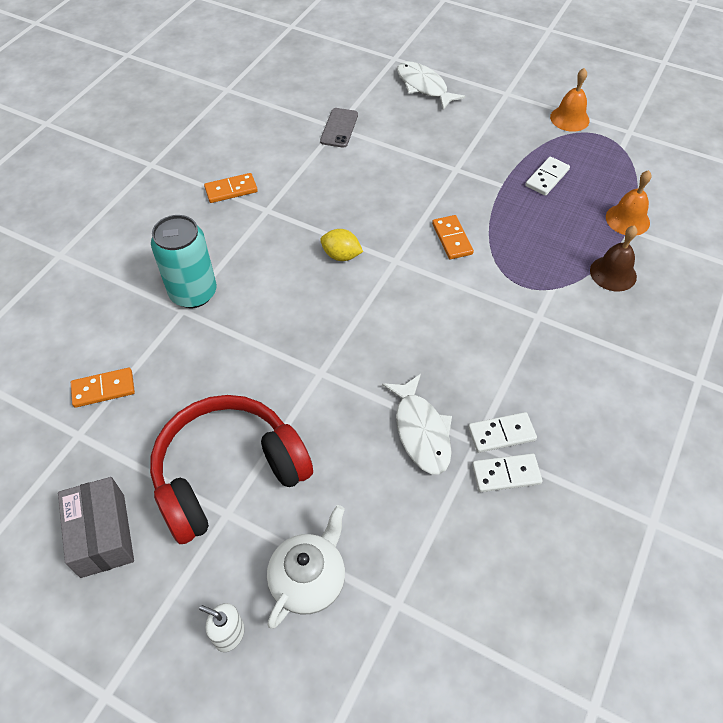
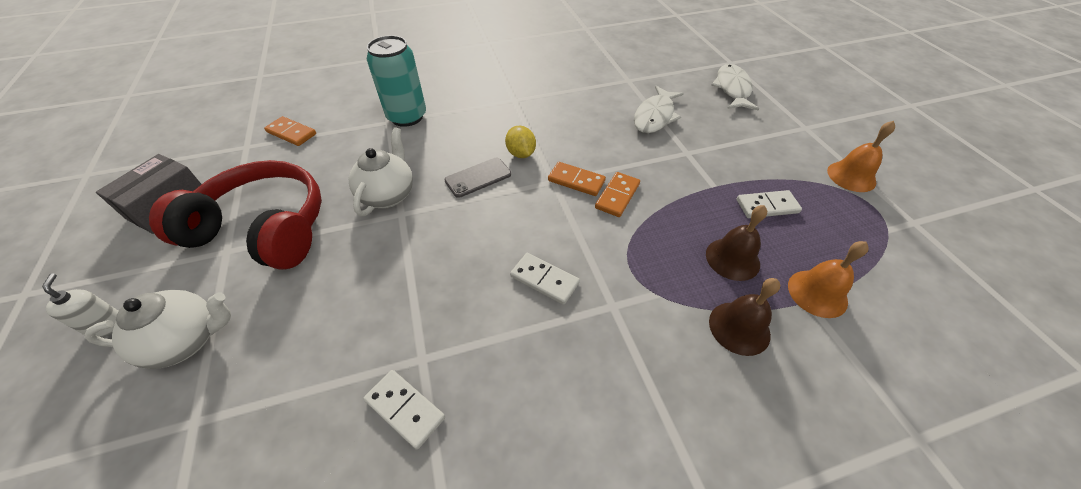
camera: 45 degrees right, 5 degrees down
(231, 190) = (510, 78): orange domino -> orange domino (576, 181)
(287, 367) = (388, 195): none -> white teapot
(339, 128) = (630, 81): grey phone -> grey phone (478, 177)
(421, 431) = (399, 310): white fish -> white fish (655, 116)
(501, 434) = (449, 371): white domino -> white domino (544, 279)
(566, 231) = (732, 259): none -> brown bell

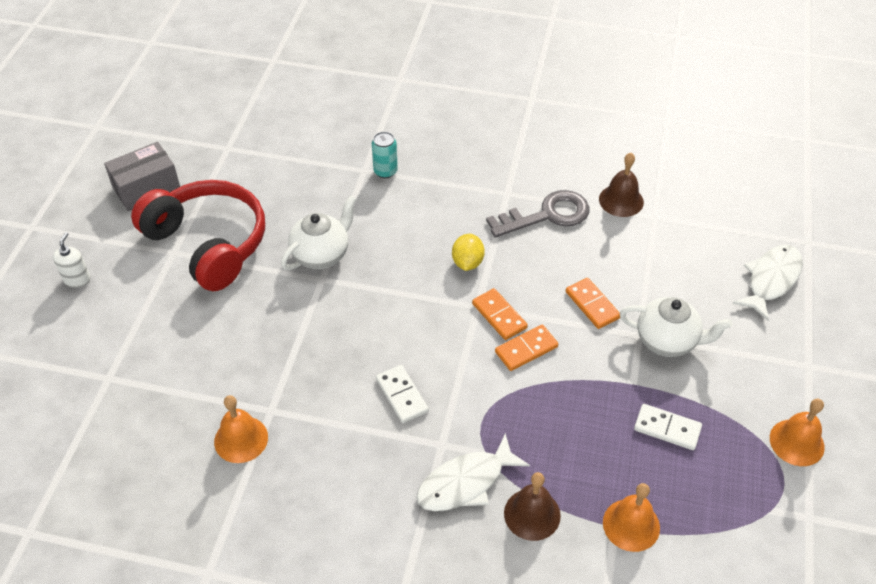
camera: 30 degrees right, 0 degrees up
(188, 340) = (123, 316): white teapot -> white teapot (667, 341)
(291, 133) = (272, 148): orange domino -> orange domino (592, 305)
(405, 409) = (241, 439): white domino -> orange bell
(407, 117) = (385, 171): turquoise can -> turquoise can, size x0.54
(478, 177) = (410, 271): grey phone -> none
(555, 103) = (547, 215): none -> grey key
(655, 116) = (643, 277): white fish -> white fish (466, 482)
(732, 259) = (582, 458): brown bell -> brown bell (621, 200)

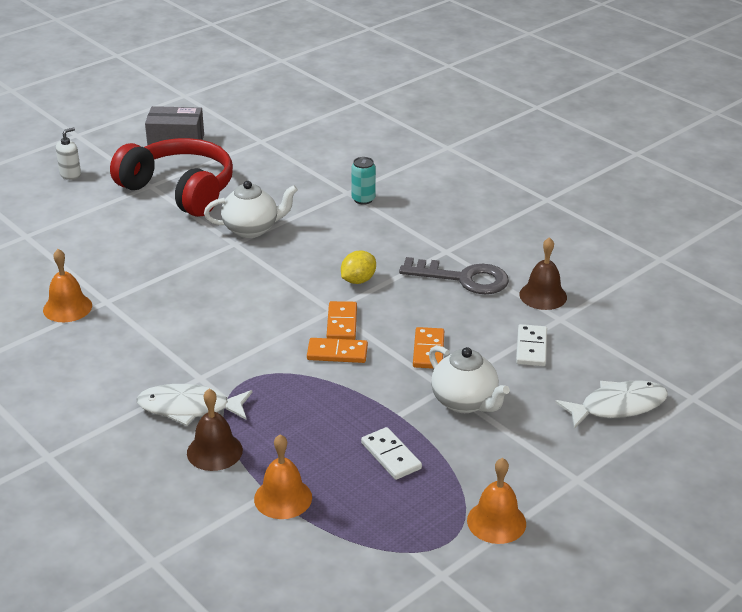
camera: 35 degrees right, 15 degrees down
(208, 244) = (179, 190): red headphones -> red headphones turned 45 degrees counterclockwise
(402, 395) = (207, 336): white domino -> white domino (531, 348)

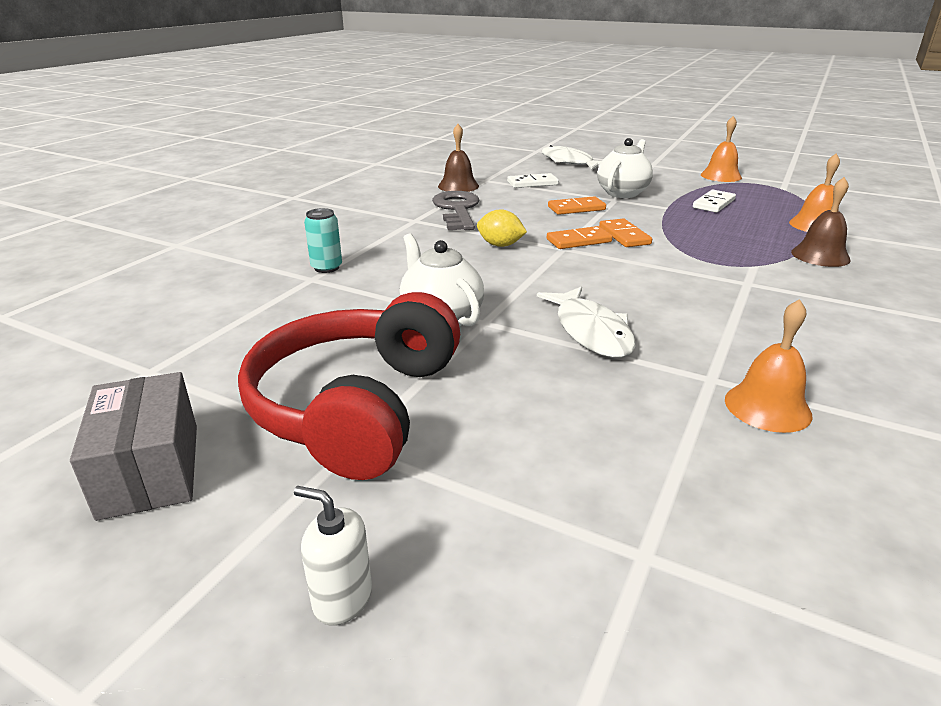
camera: 110 degrees left, 5 degrees down
(189, 408) = (794, 277): white fish -> white fish (591, 331)

